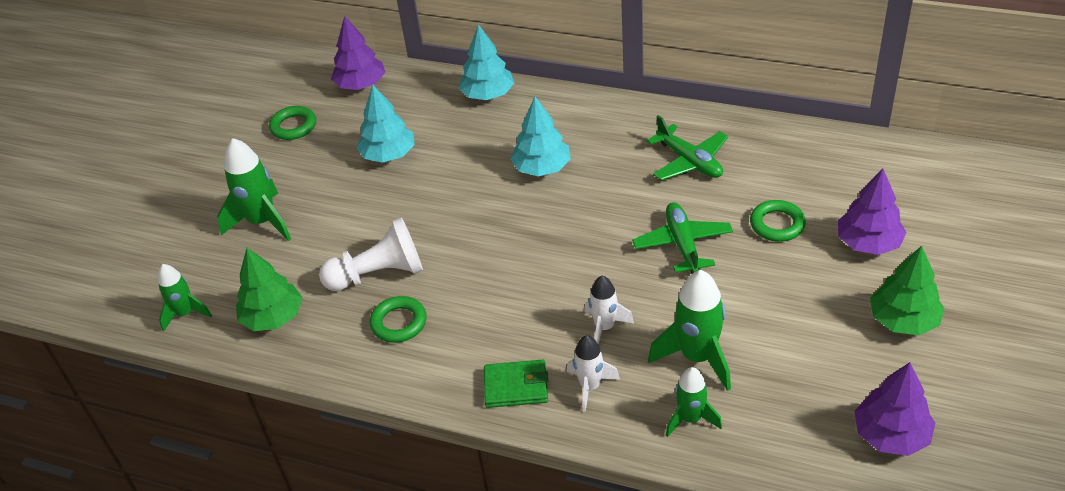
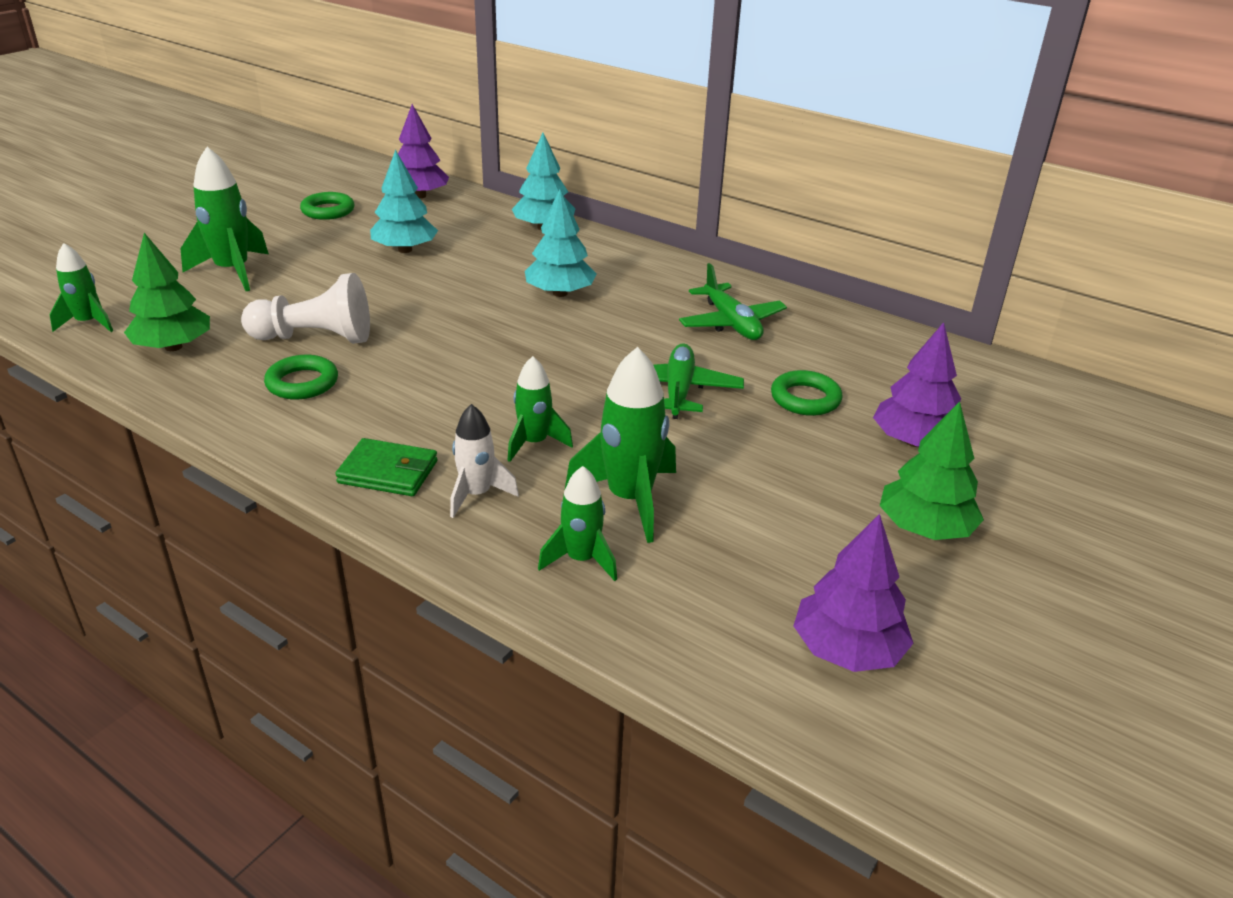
camera: 10 degrees right, 10 degrees down
(604, 327) = (534, 443): white rocket -> green rocket

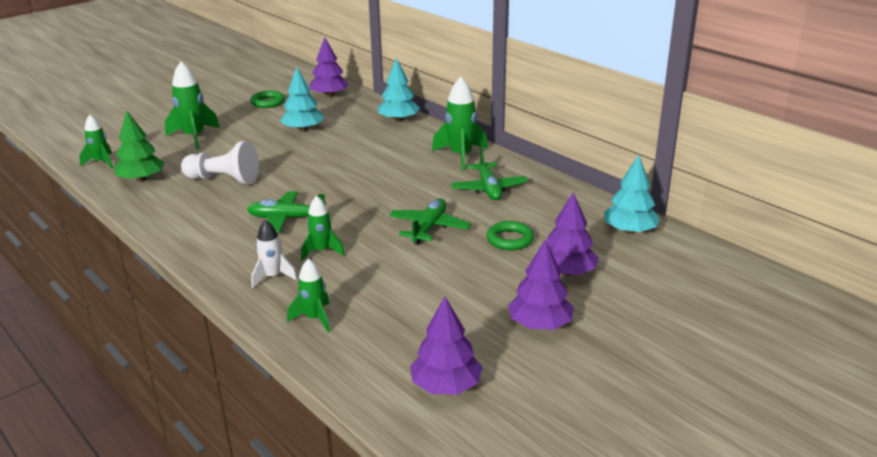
camera: 15 degrees right, 5 degrees down
(302, 383) = (204, 205): green ring -> none
(388, 472) = (228, 259): green wallet -> none
(449, 394) = (286, 218): none -> green plane
(560, 293) = (386, 162): turquoise tree -> turquoise tree (629, 231)
(629, 499) = (362, 288): green rocket -> green rocket (461, 156)
(924, 528) = (540, 324): green tree -> purple tree

